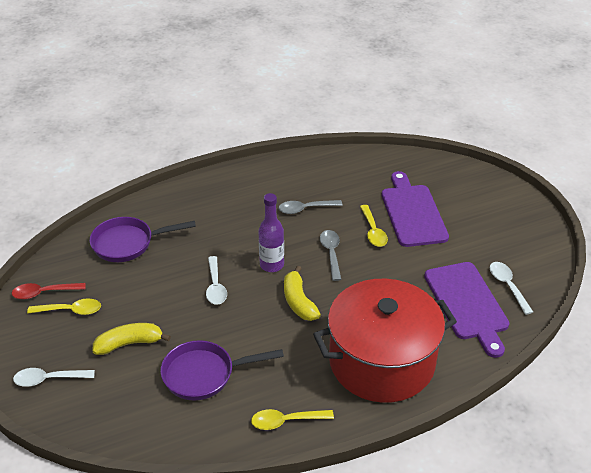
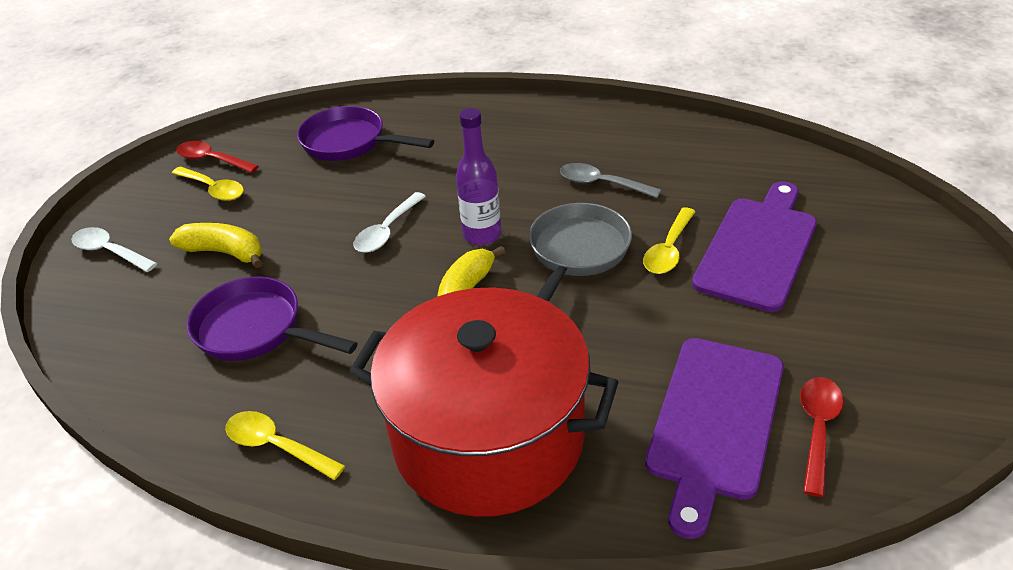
camera: 40 degrees right, 0 degrees up
(331, 253) = (576, 254): grey spoon -> grey pan
(507, 286) = (817, 429): white spoon -> red spoon

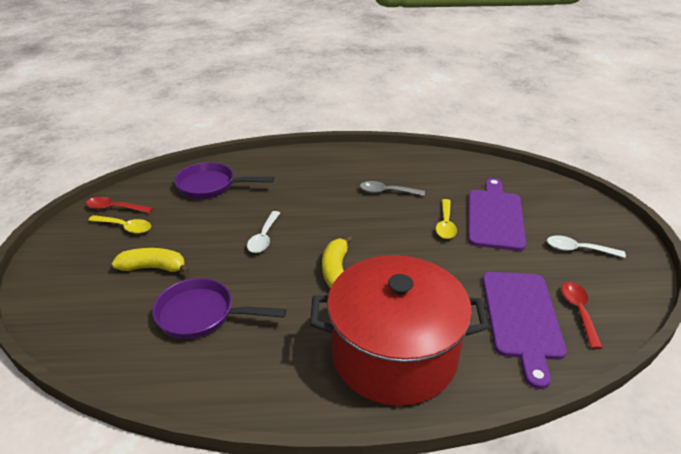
camera: 20 degrees left, 5 degrees down
(110, 251) = (62, 280): white spoon -> white spoon (578, 249)
(276, 446) = (254, 389): yellow spoon -> none
(482, 235) = (328, 231): purple bottle -> none
(576, 254) = (392, 234): grey pan -> none

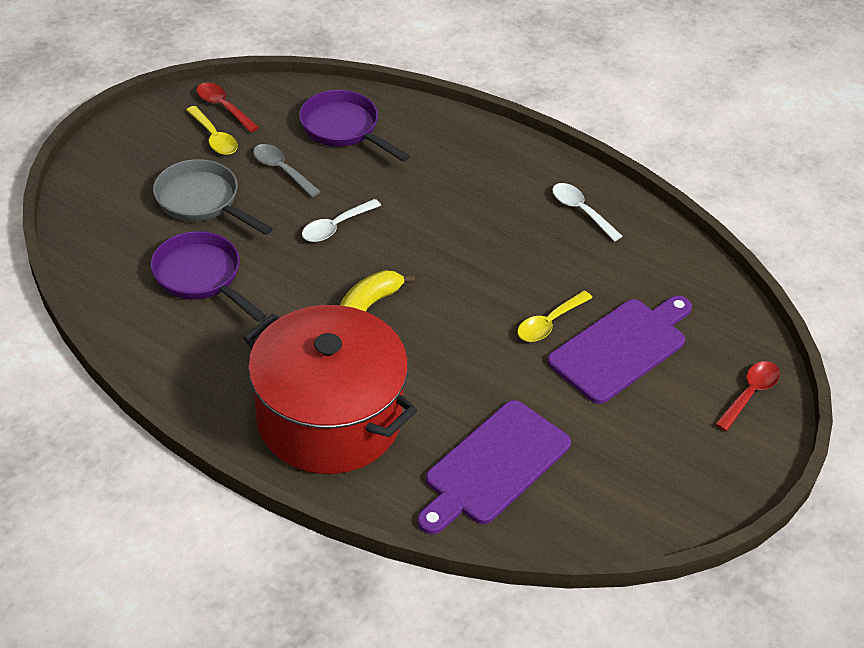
camera: 35 degrees right, 10 degrees up
(153, 267) = (202, 201): yellow banana -> grey pan
(387, 192) = (533, 244): grey spoon -> grey spoon (281, 170)
(578, 249) = (664, 442): white spoon -> white spoon (581, 211)
(578, 311) = (563, 498): red spoon -> red spoon (750, 394)

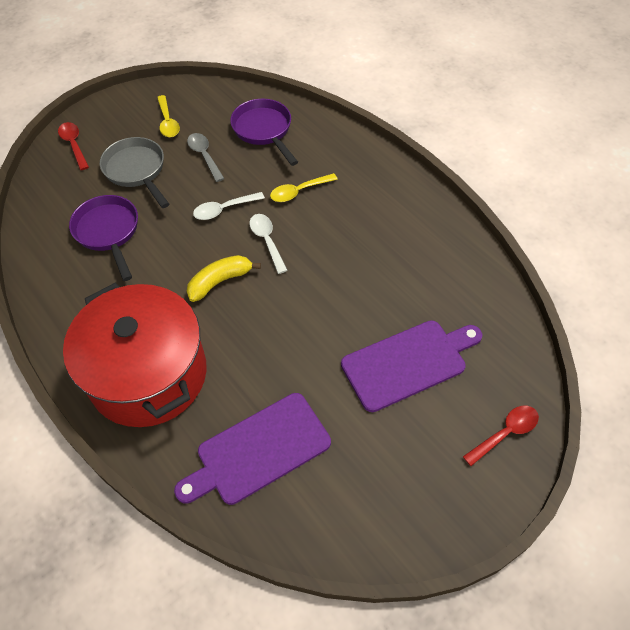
camera: 20 degrees right, 10 degrees up
(223, 107) = (185, 99): red spoon -> red spoon (74, 145)
(549, 323) = (356, 327): yellow spoon -> yellow spoon (298, 191)
(581, 211) = (420, 231): white spoon -> white spoon (267, 241)

